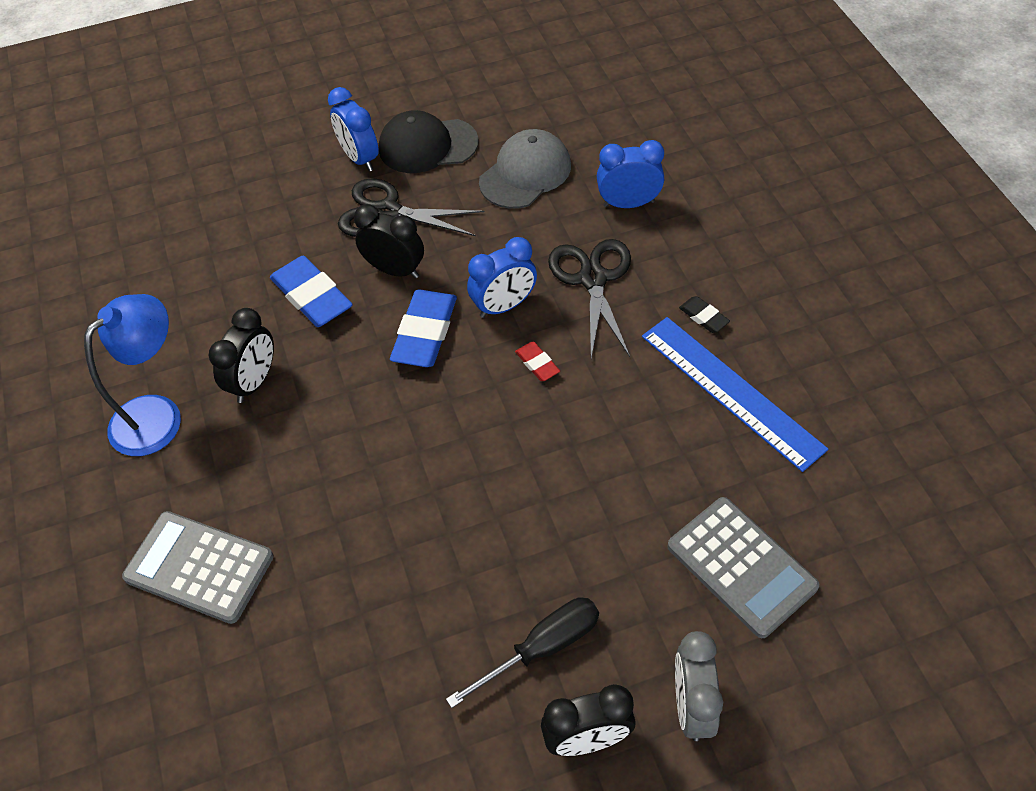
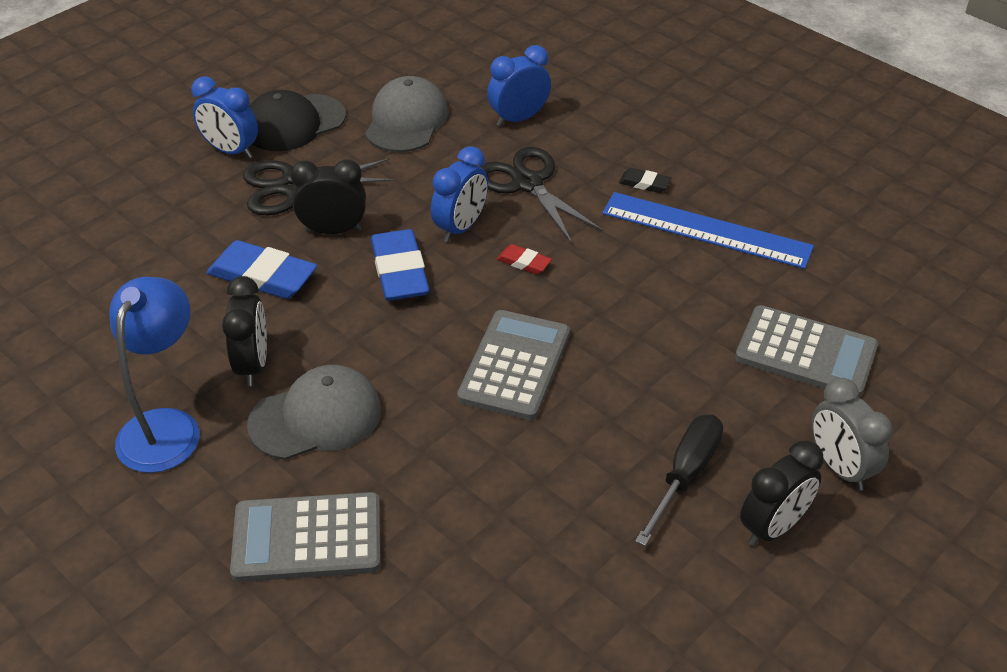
camera: 30 degrees left, 10 degrees down
(272, 454) = (316, 417): none -> grey cap
(463, 469) = (515, 365): none -> grey calculator

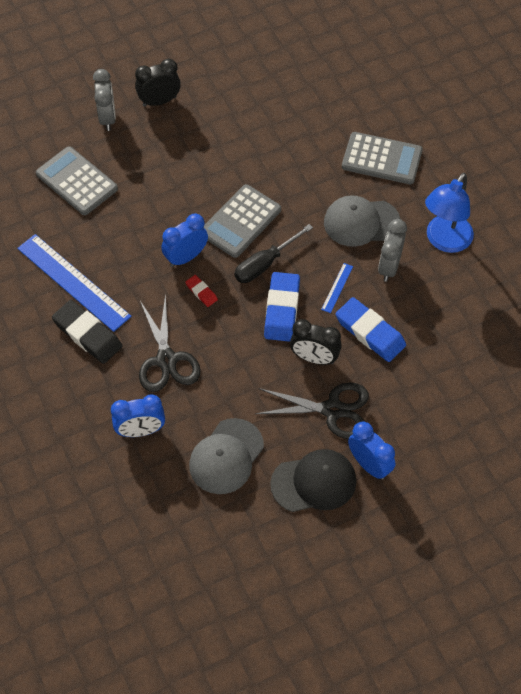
camera: 160 degrees left, 15 degrees up
(253, 365) = (389, 267): black clock -> grey clock
(327, 317) = (337, 288): none -> blue ruler
(461, 227) = (229, 334): blue clock -> blue clock (186, 257)
(644, 183) = (87, 334): black eraser -> black eraser, size x2.02
(685, 475) = (185, 136): black screwdriver -> black screwdriver (265, 264)

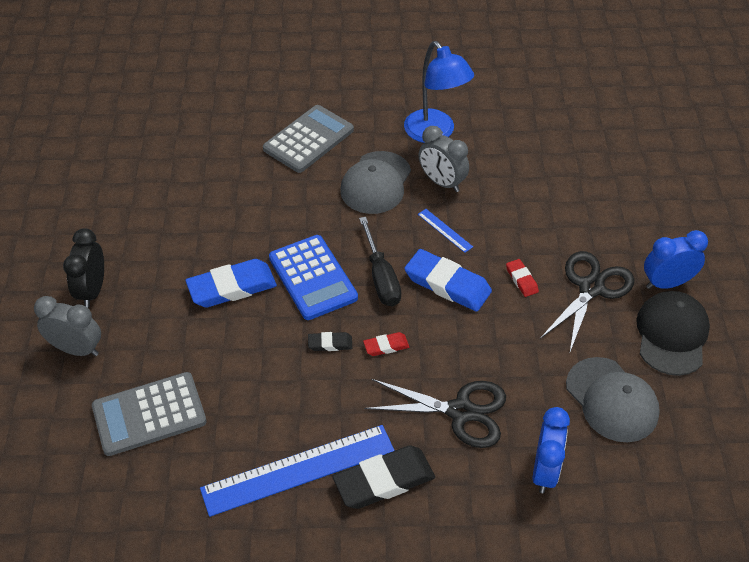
camera: 65 degrees left, 10 degrees down
(186, 257) = (330, 343): blue clock -> black eraser
(240, 221) = (312, 278): grey calculator -> blue calculator
(314, 358) = (521, 280): black clock -> red eraser
(370, 332) = (512, 225): blue eraser -> blue eraser (232, 287)

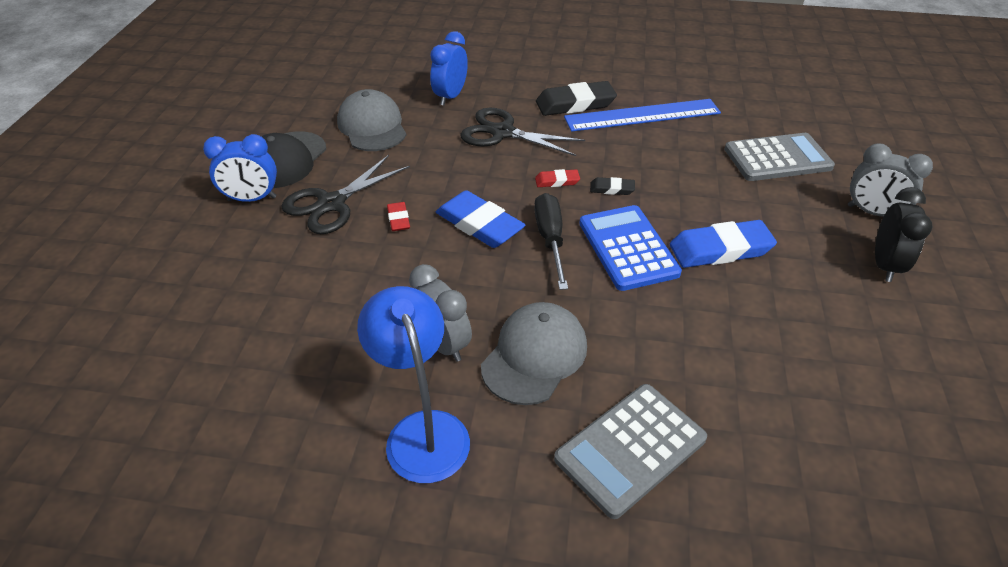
camera: 170 degrees left, 5 degrees down
(445, 230) = (461, 280): blue ruler -> none

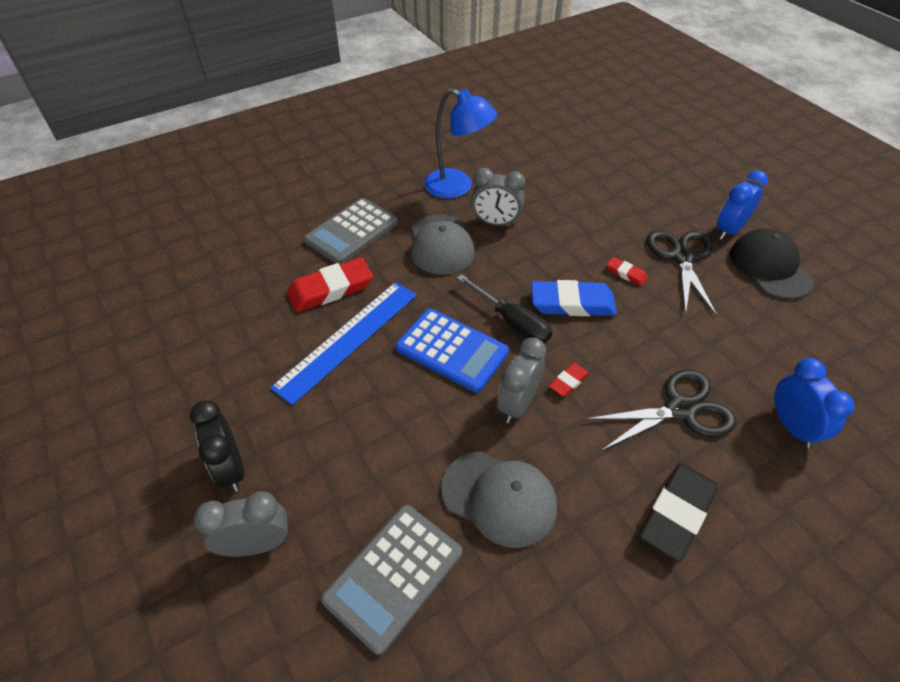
camera: 140 degrees right, 5 degrees up
(372, 126) = (780, 338): grey cap -> grey cap (499, 498)
(612, 189) = (517, 404): black eraser -> grey clock
(630, 449) = (351, 232): grey calculator -> grey calculator turned 150 degrees counterclockwise
(642, 115) = (592, 549): blue ruler -> blue ruler (348, 339)
(710, 377) = (330, 289): none -> red eraser
(720, 249) = (381, 395): blue eraser -> none

